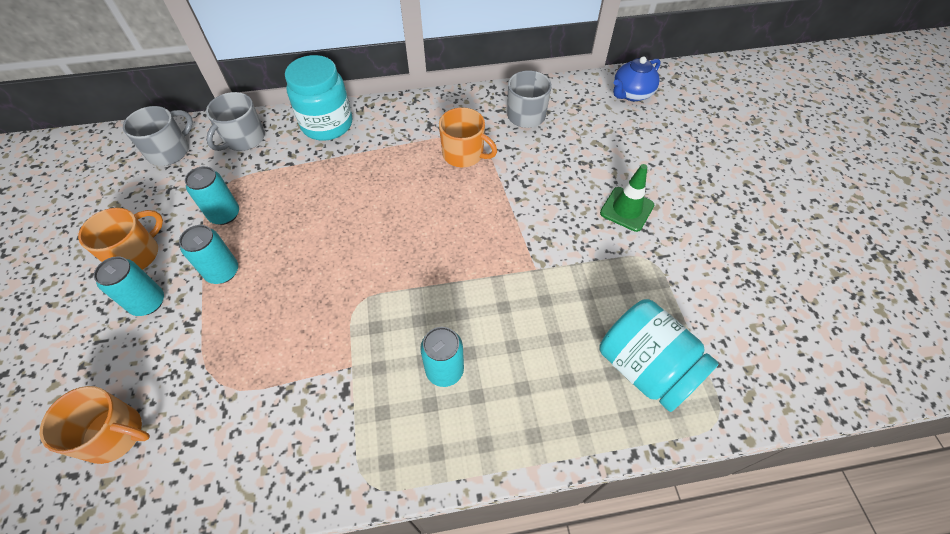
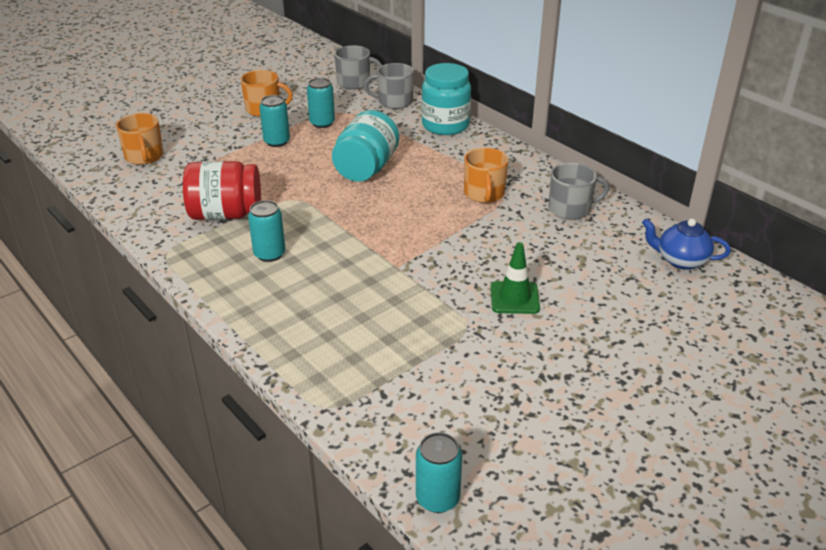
camera: 60 degrees right, 20 degrees down
(148, 302) = (234, 128): turquoise can -> turquoise can (437, 498)
(334, 385) = (226, 214): none -> red jar
(645, 367) = (346, 352): turquoise jar -> turquoise jar (366, 169)

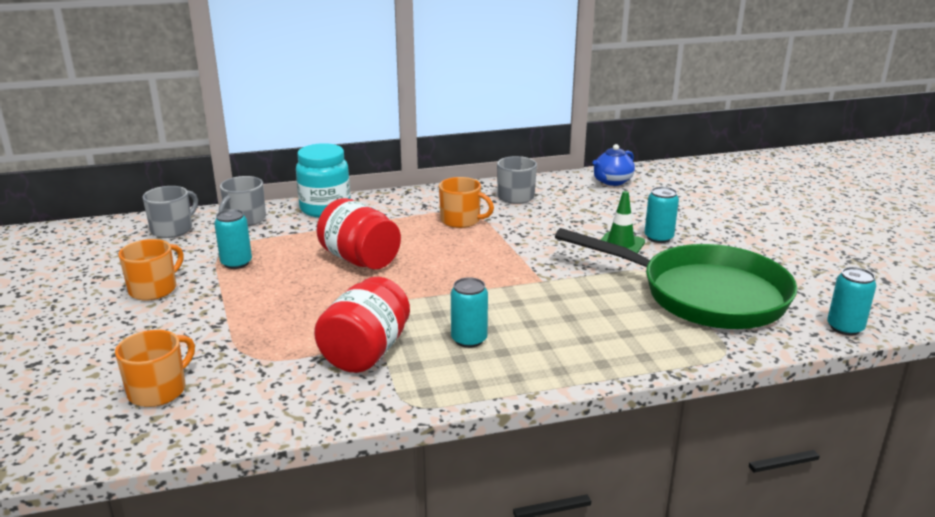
camera: 65 degrees left, 10 degrees down
(144, 156) = (158, 390): orange mug -> orange mug turned 60 degrees counterclockwise
(277, 141) = (242, 295): turquoise can -> turquoise can (658, 238)
(366, 169) = (360, 260): turquoise jar -> red jar
(441, 375) = (704, 295): none -> green pan

